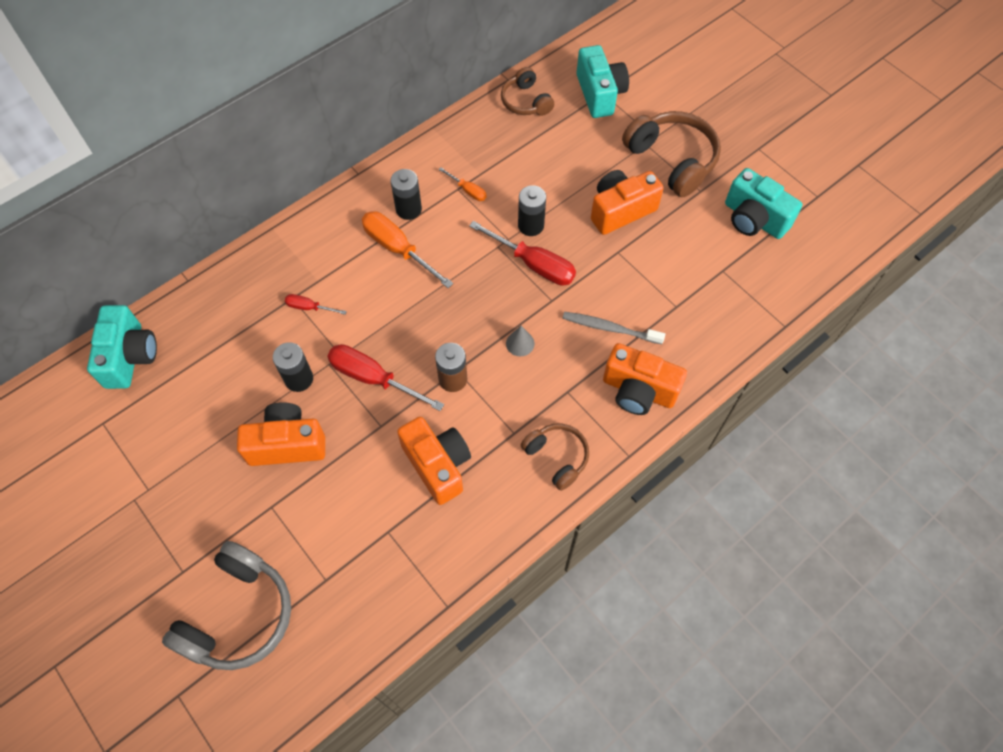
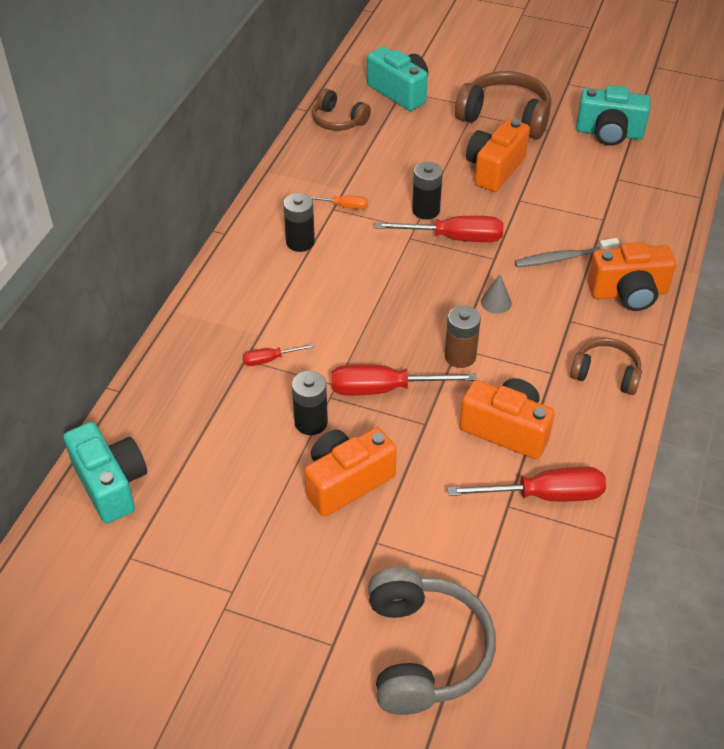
camera: 30 degrees left, 15 degrees down
(398, 249) = (317, 277): orange screwdriver -> none
(422, 539) = (544, 495): none -> red screwdriver

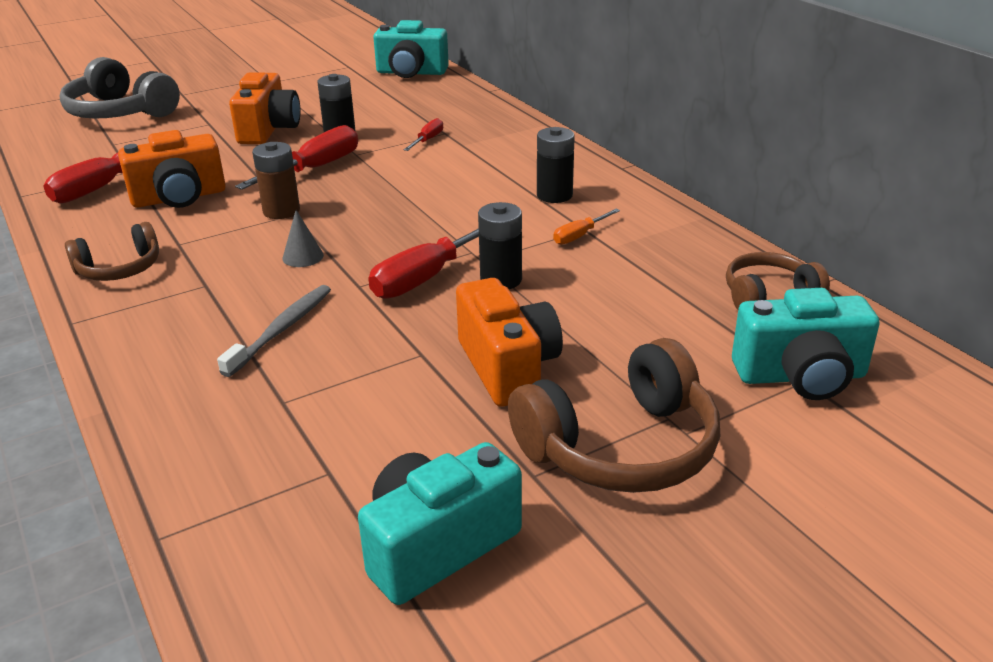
camera: 130 degrees right, 15 degrees down
(628, 293) = (160, 343): orange camera -> none

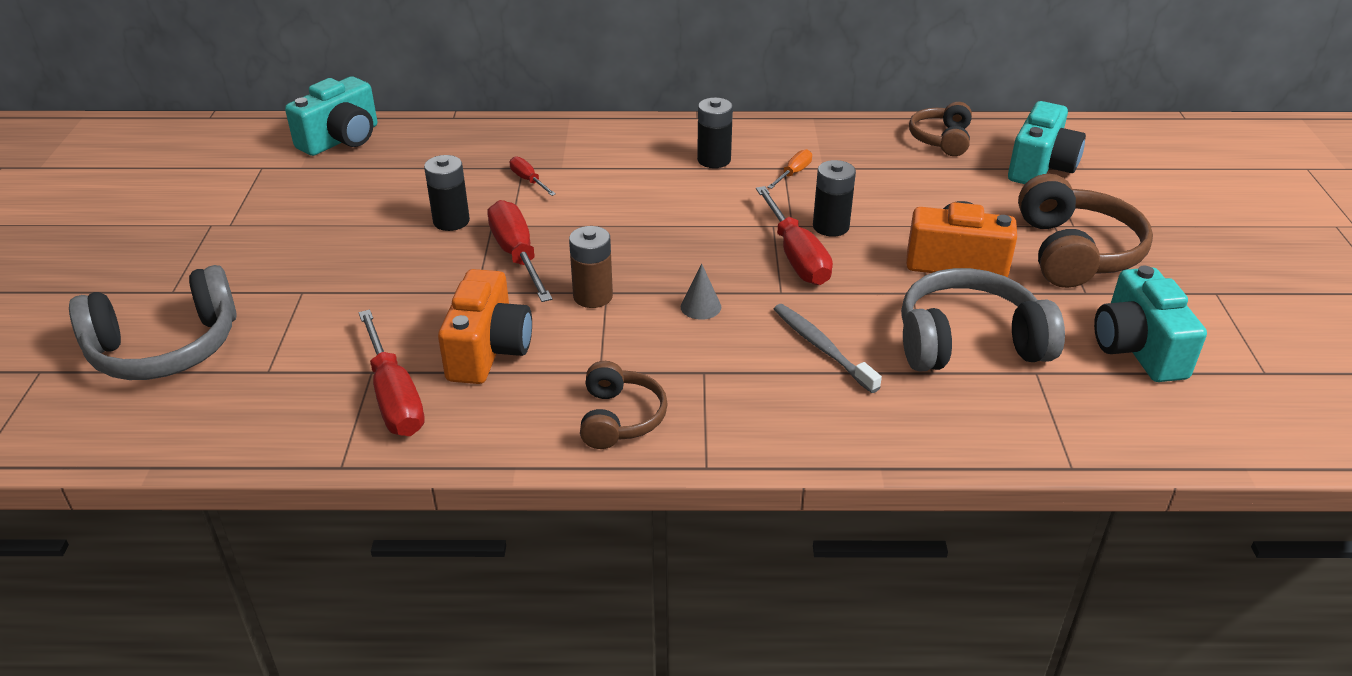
camera: 60 degrees left, 5 degrees up
(268, 130) = (377, 258): orange camera -> none
(354, 412) = (969, 342): none -> grey headphones
(579, 236) = (793, 173): orange screwdriver -> orange screwdriver turned 135 degrees counterclockwise

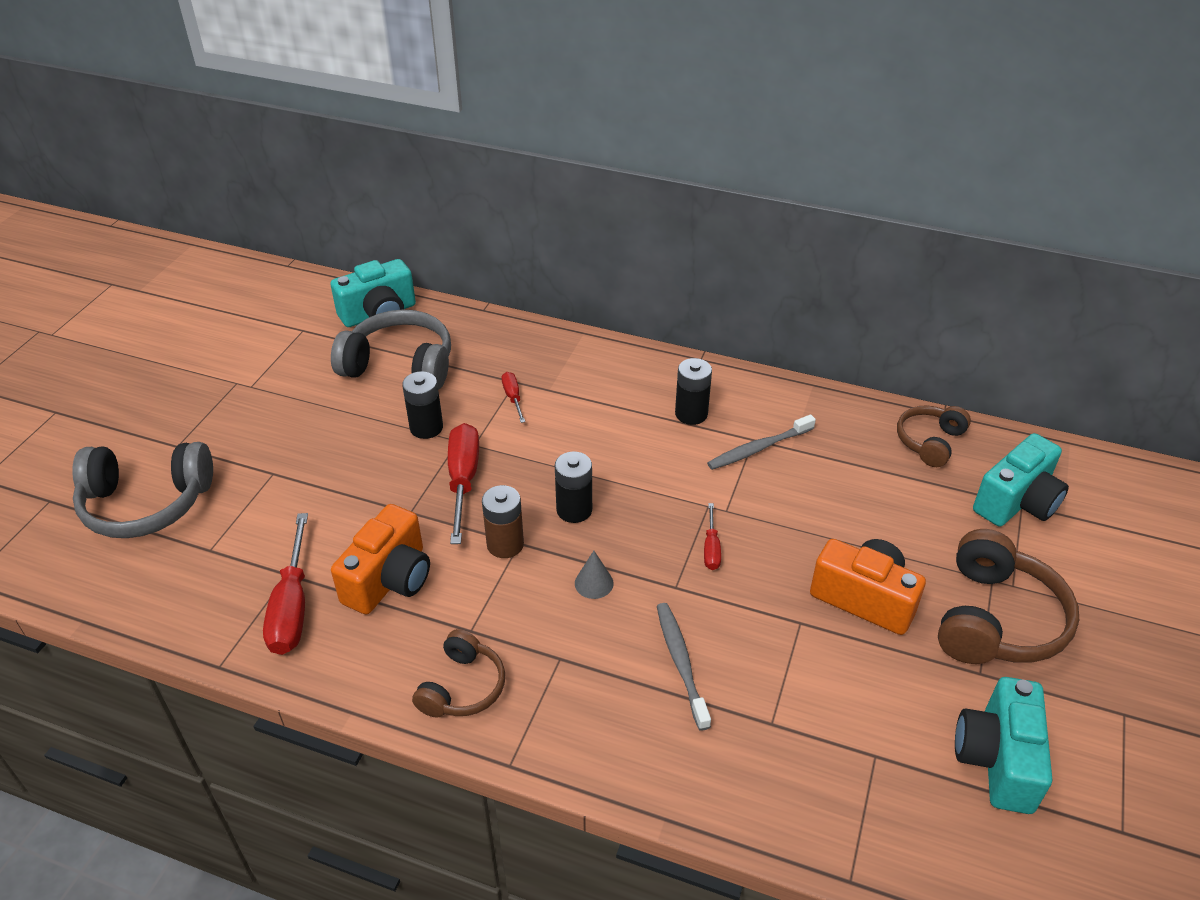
camera: 20 degrees right, 5 degrees up
(793, 173) = (759, 448): orange screwdriver -> grey toothbrush
(796, 256) = (711, 548): red screwdriver -> red screwdriver, size x0.51
(831, 226) = (762, 522): black battery -> black battery (574, 510)
(969, 342) = (826, 699): grey headphones -> grey headphones (400, 366)

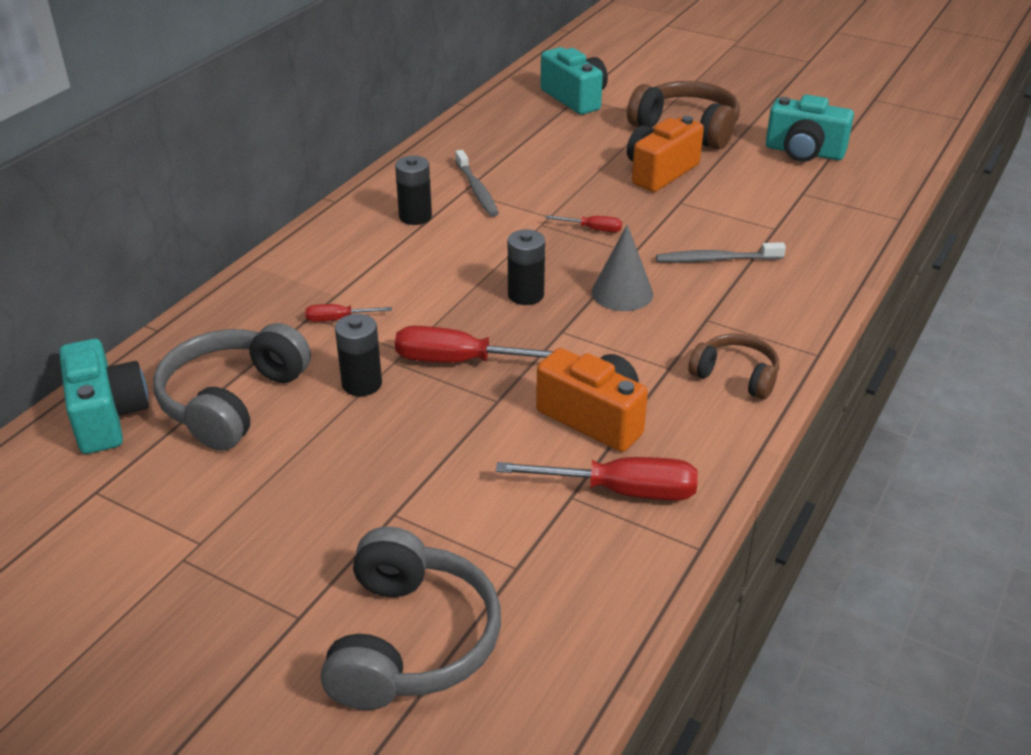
camera: 80 degrees left, 5 degrees down
(505, 544) = (562, 339): brown battery -> none
(594, 583) = (622, 293): grey cone -> grey cone, size x1.67
(930, 442) = (498, 116): brown headphones -> none

